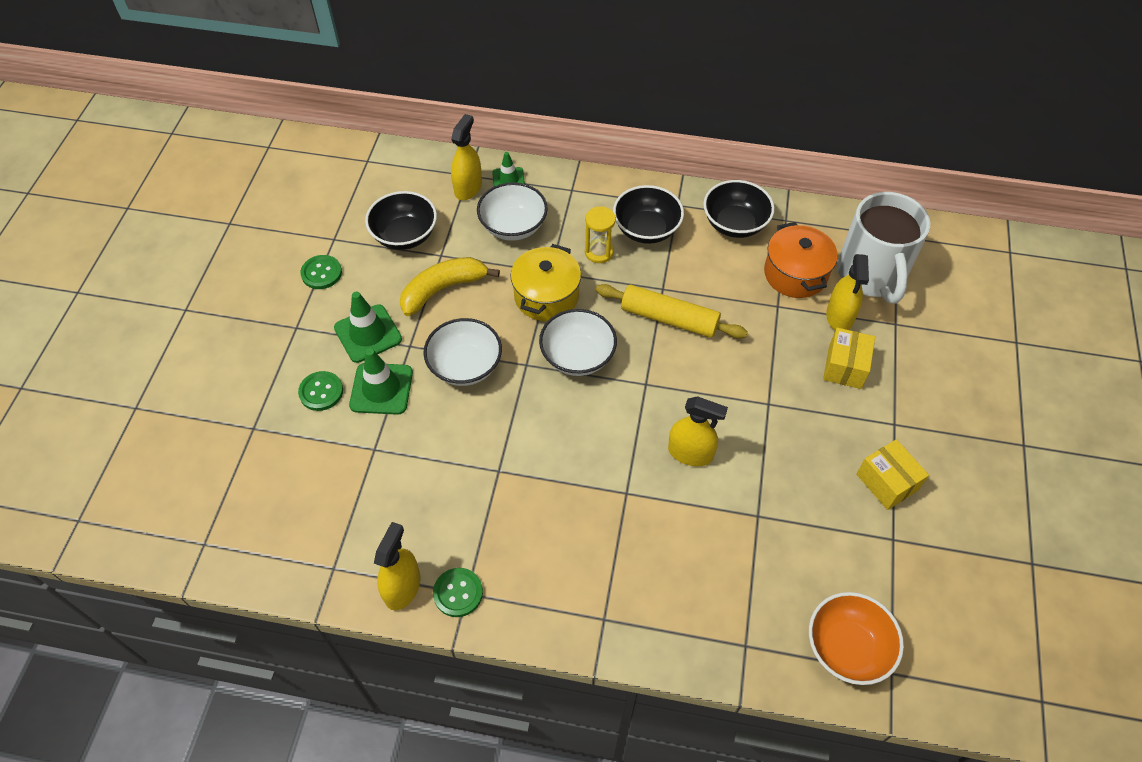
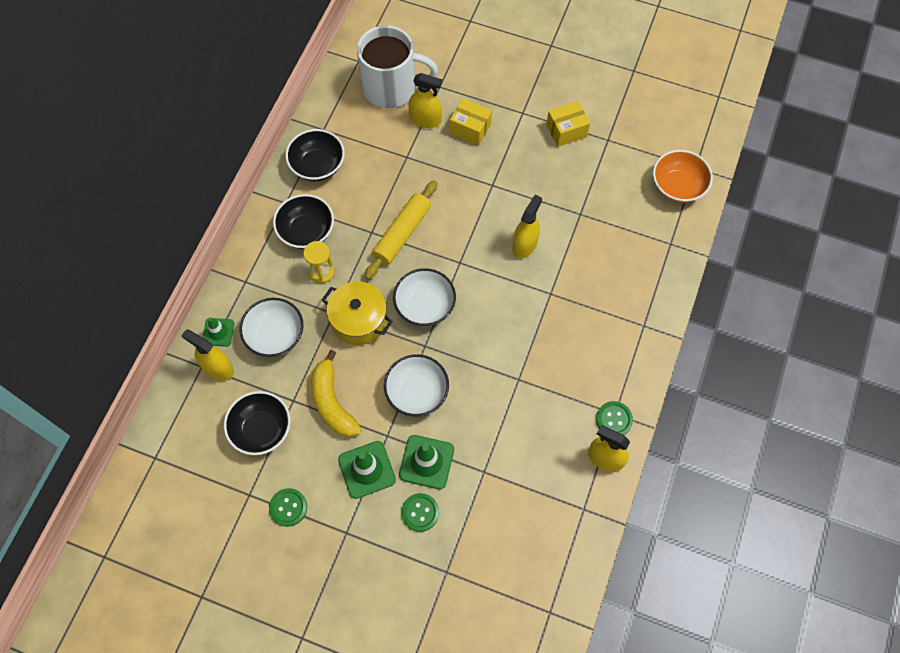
camera: 80 degrees left, 10 degrees up
(795, 274) = (379, 137): orange pot -> none

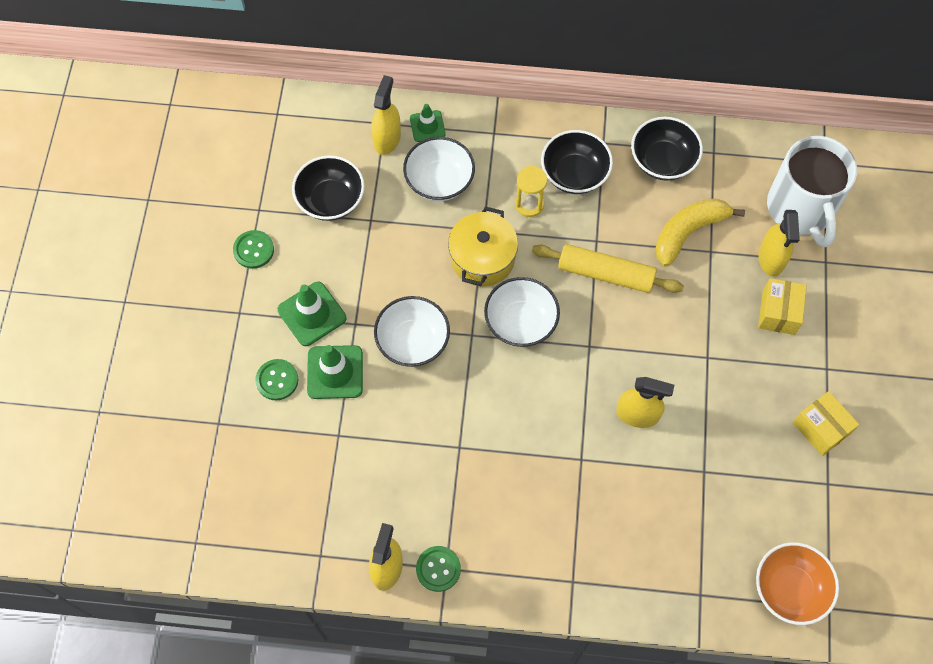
camera: 75 degrees right, 0 degrees up
(332, 402) = (378, 259): yellow banana -> yellow banana (688, 232)

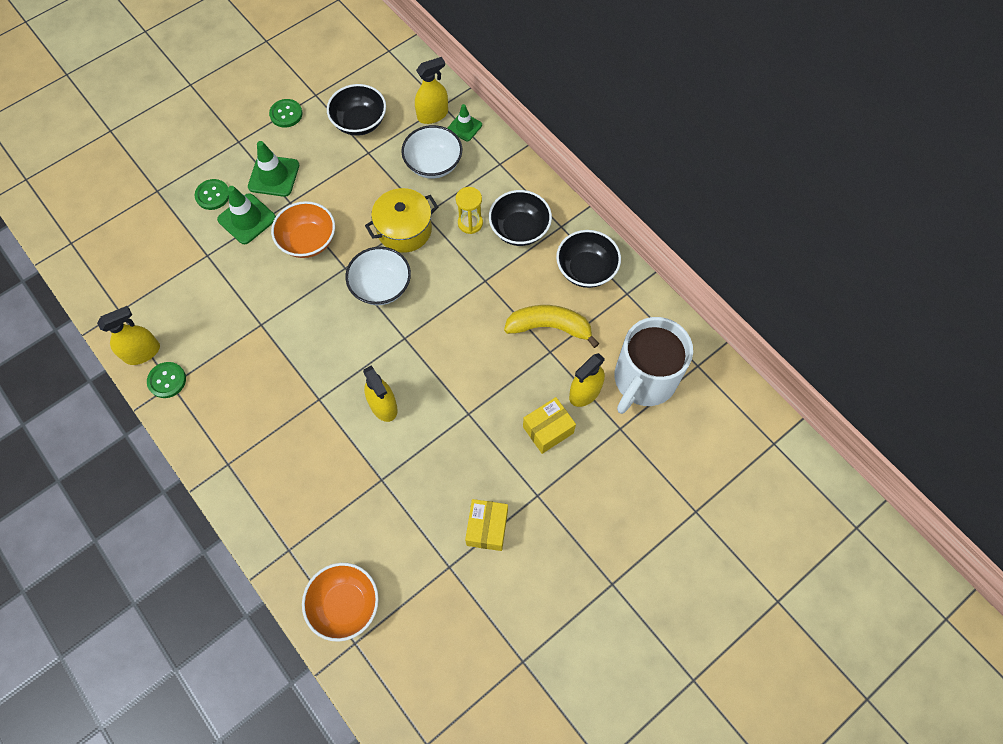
camera: 45 degrees right, 0 degrees up
(413, 341) = (308, 241): white bowl -> orange bowl
(606, 273) = (466, 305): yellow rolling pin -> none

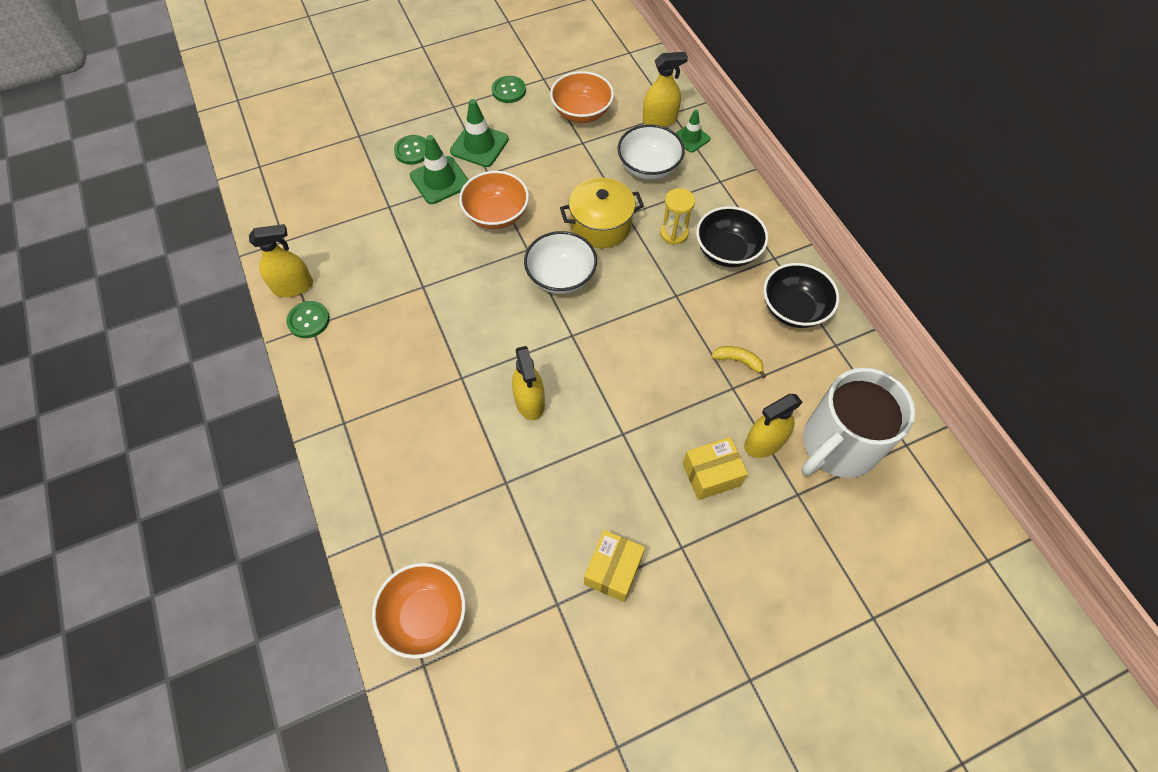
camera: 15 degrees right, 5 degrees down
(360, 122) = (581, 112): black bowl -> orange bowl
(549, 327) = (738, 361): yellow banana -> yellow banana, size x0.52

